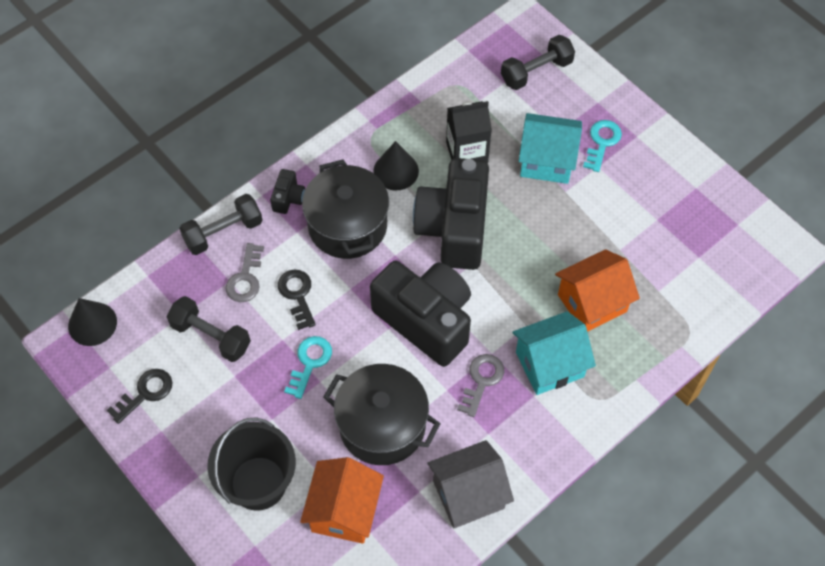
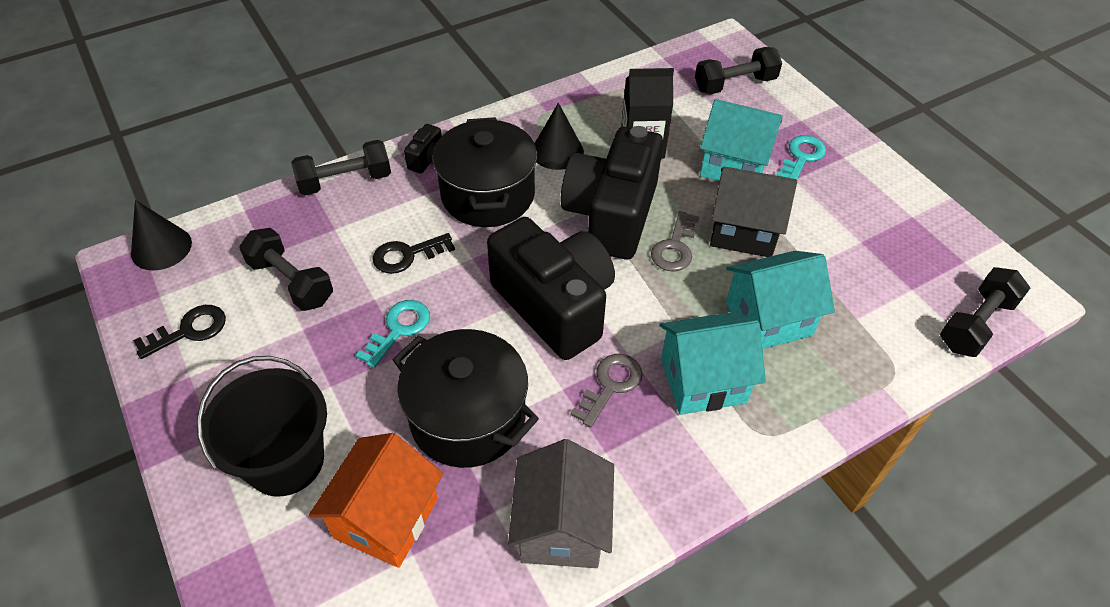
camera: 10 degrees right, 10 degrees down
(245, 278) = (354, 229): grey key -> grey key (675, 247)
(297, 295) = (407, 255): black key -> black key turned 105 degrees counterclockwise
(468, 494) = (561, 527): grey house -> grey house turned 75 degrees counterclockwise
(563, 225) = (743, 231): none -> black house
(592, 303) = (768, 319): orange house -> turquoise house
(748, 280) = (976, 324): none -> black dumbbell

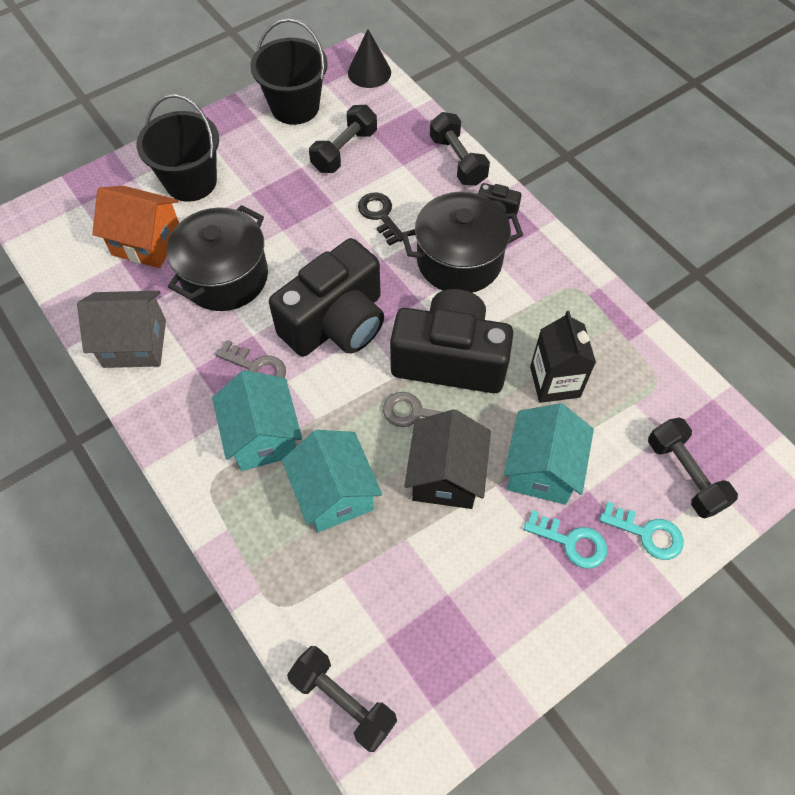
camera: 85 degrees right, 10 degrees up
(188, 330) = (295, 107): black key -> black bucket
(398, 329) = (304, 222): turquoise key -> turquoise key (647, 533)
(557, 151) = (529, 308): black cone -> none

